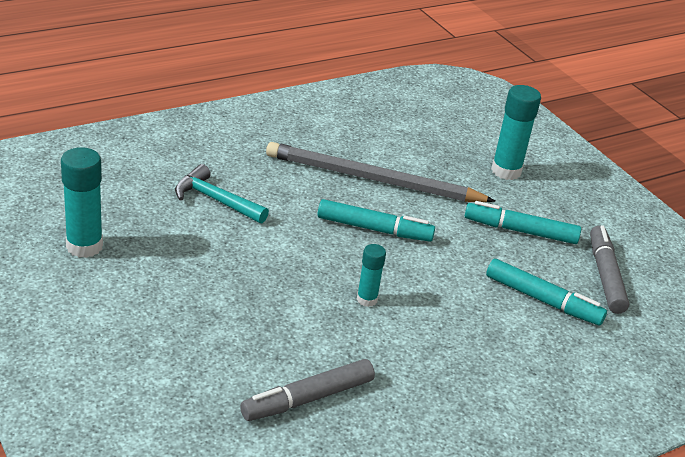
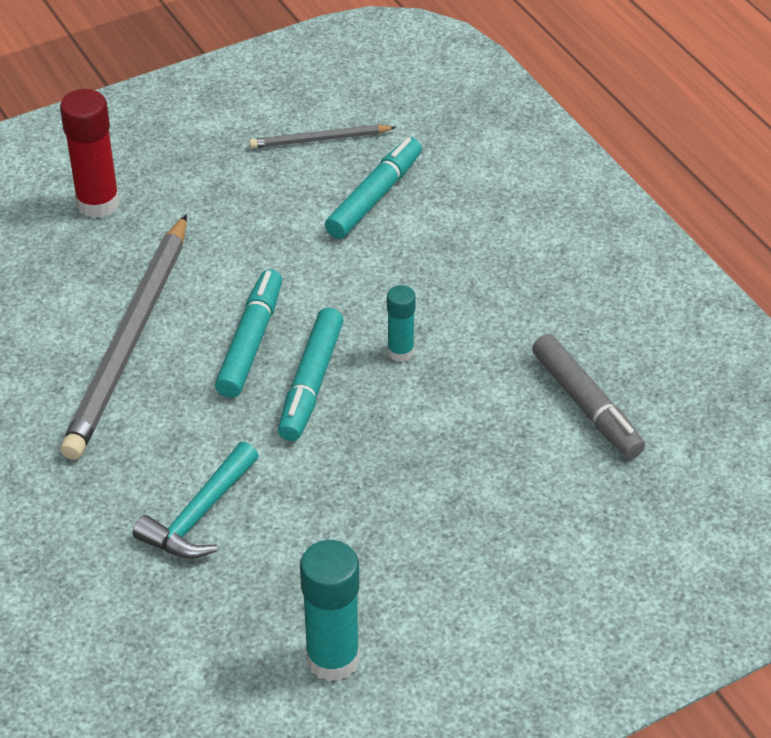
camera: 85 degrees left, 10 degrees up
(506, 171) = (98, 203): turquoise glue stick -> red glue stick
(520, 231) = (237, 202): turquoise marker -> turquoise marker (311, 383)
(605, 276) = (319, 140): grey marker -> grey pencil

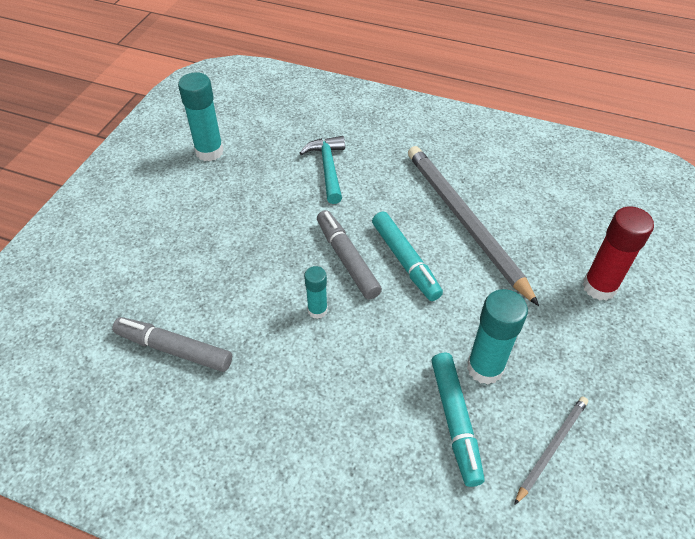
camera: 140 degrees right, 5 degrees up
(299, 213) = (485, 368): none -> turquoise glue stick
(311, 383) = (347, 259): turquoise marker -> grey marker

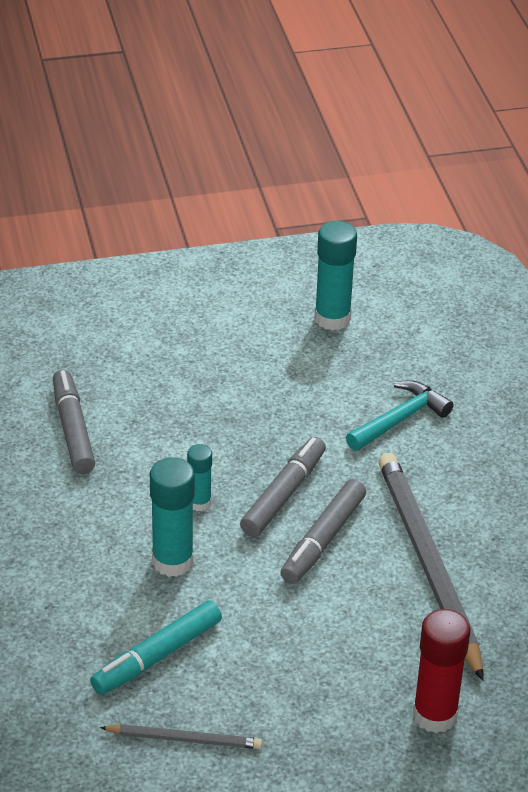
camera: 55 degrees right, 10 degrees down
(405, 261) = (323, 540): turquoise marker -> grey marker
(464, 221) = (428, 564): grey pencil -> grey pencil turned 45 degrees counterclockwise
(485, 368) = (237, 656): turquoise glue stick -> turquoise glue stick (172, 561)

